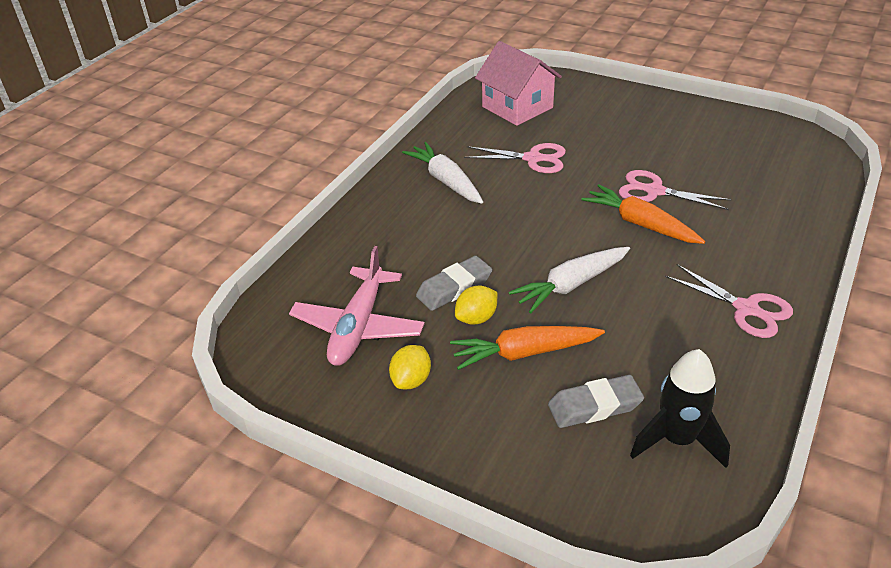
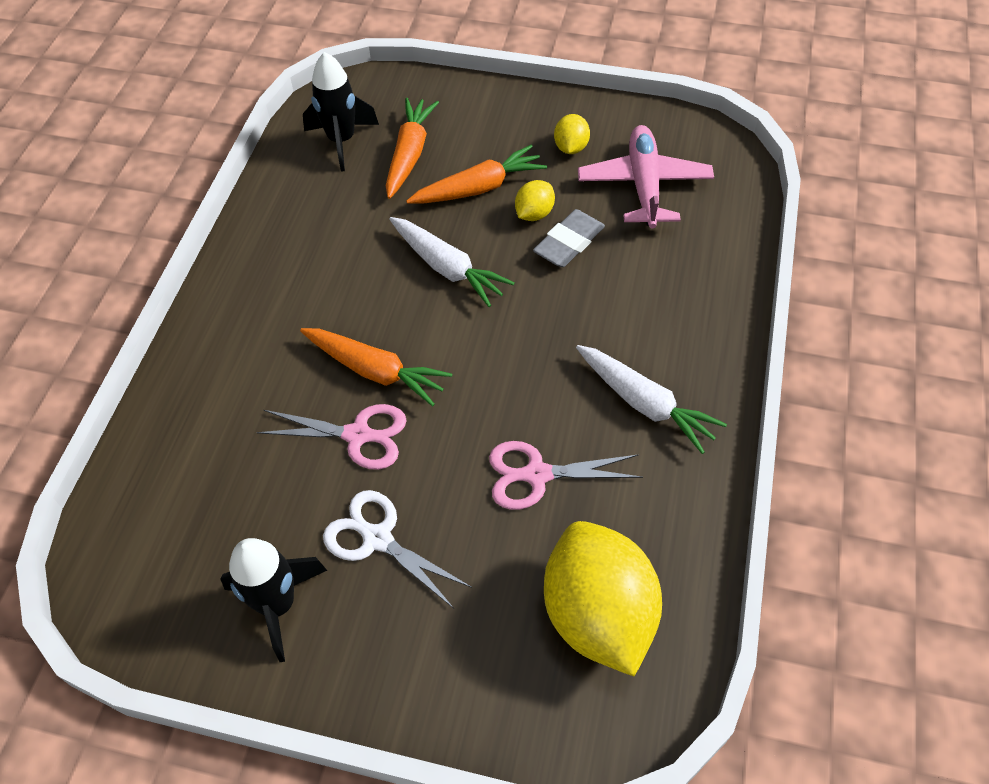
camera: 165 degrees right, 15 degrees up
(517, 107) = (598, 614): pink house -> yellow lemon
(571, 285) = (447, 268): white carrot -> white carrot turned 90 degrees clockwise
(594, 406) = (409, 154): grey eraser -> orange carrot
(641, 146) = (377, 538): none -> white scissors
(702, 129) = (278, 604): none -> black rocket
(746, 309) = (266, 272): pink scissors -> none

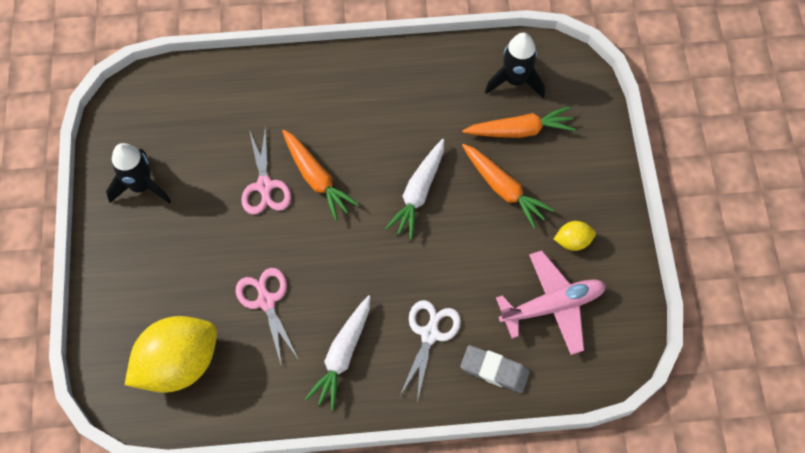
camera: 70 degrees right, 10 degrees up
(375, 371) = (316, 178): orange carrot -> orange carrot turned 45 degrees counterclockwise
(377, 538) = (196, 223): white scissors -> white scissors (430, 334)
(534, 214) = (492, 234): yellow lemon -> none
(569, 243) = (471, 267): grey eraser -> grey eraser (494, 370)

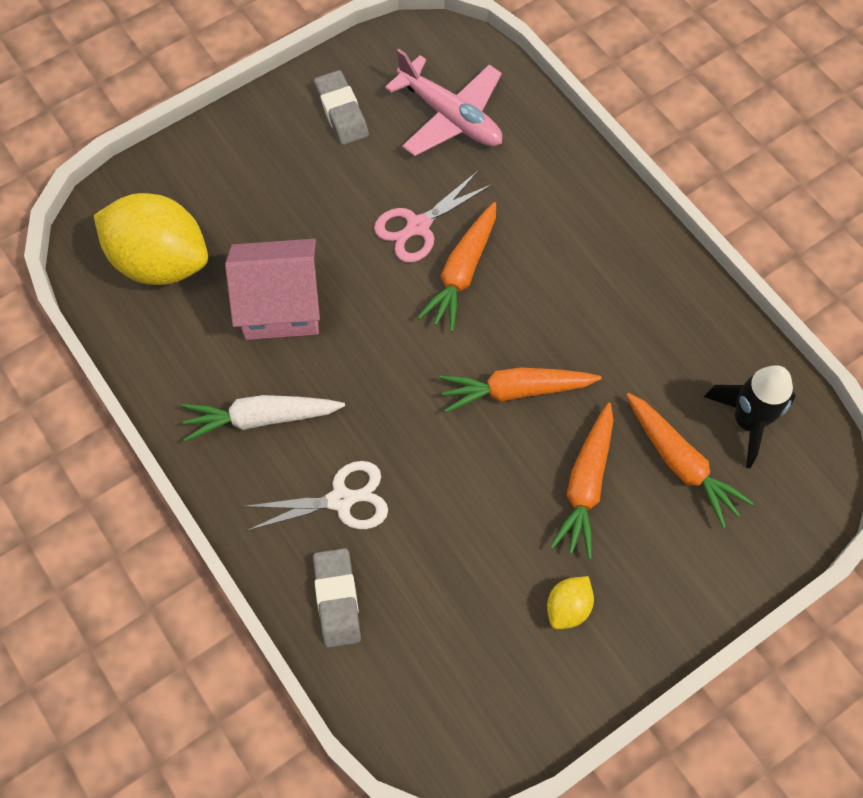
camera: 60 degrees right, 0 degrees up
(141, 186) = (341, 112): black rocket -> grey eraser
(266, 301) = (280, 305): pink scissors -> pink house
(418, 193) = (516, 391): white carrot -> orange carrot
(552, 306) = (462, 627): pink plane -> pink plane (450, 117)
(572, 241) = (568, 607): yellow lemon -> yellow lemon turned 75 degrees clockwise

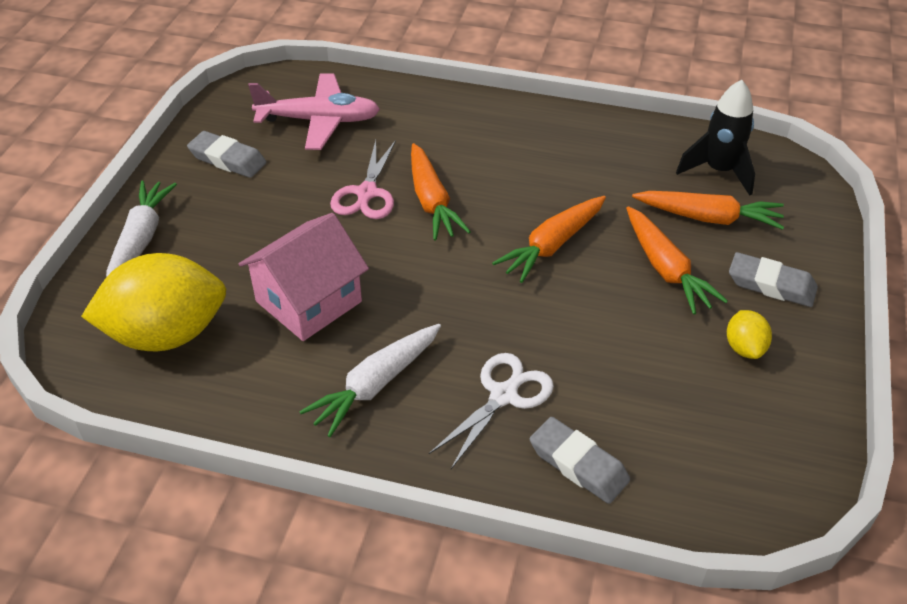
camera: 40 degrees left, 20 degrees down
(213, 154) = (141, 239): none -> white carrot
(658, 569) = (771, 285): none -> grey eraser

